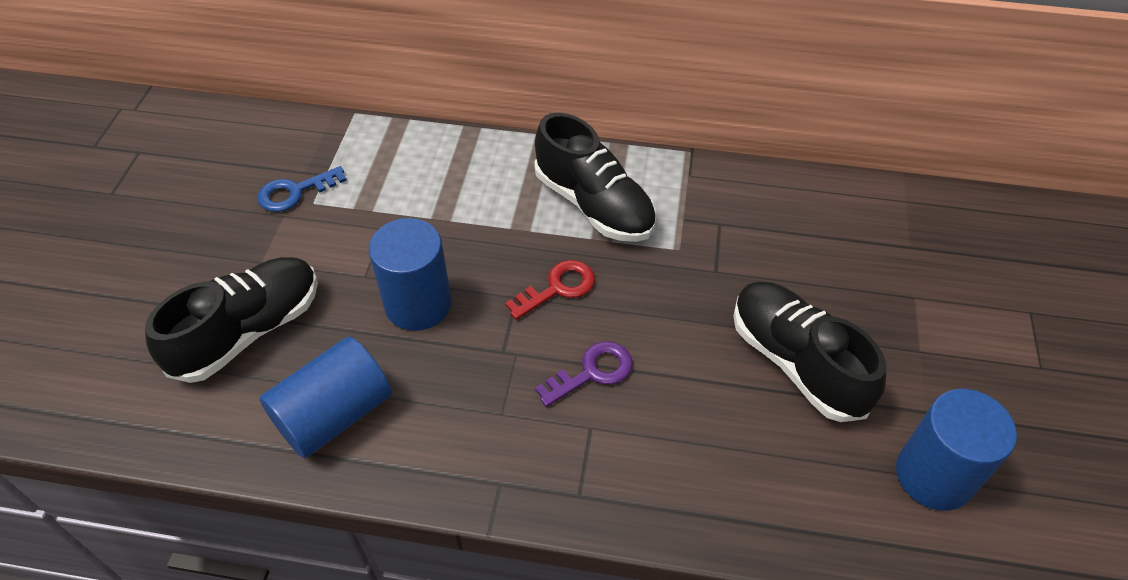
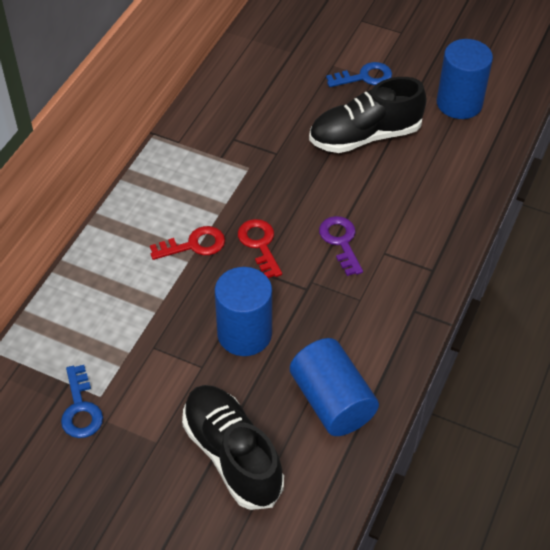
camera: 75 degrees left, 0 degrees up
(536, 227) = (194, 245): none -> red key
(594, 205) = (185, 204): black shoe -> none
(914, 339) = (364, 77): none -> blue key

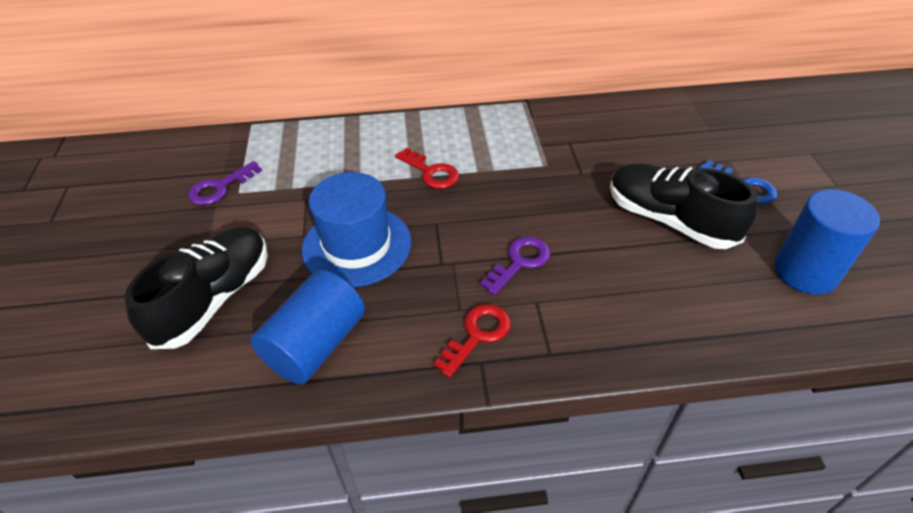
camera: 60 degrees right, 5 degrees down
(80, 409) = (220, 187): blue key -> purple key
(244, 334) = (357, 245): blue cylinder -> blue hat
(260, 244) = (466, 210): red key -> red key (477, 335)

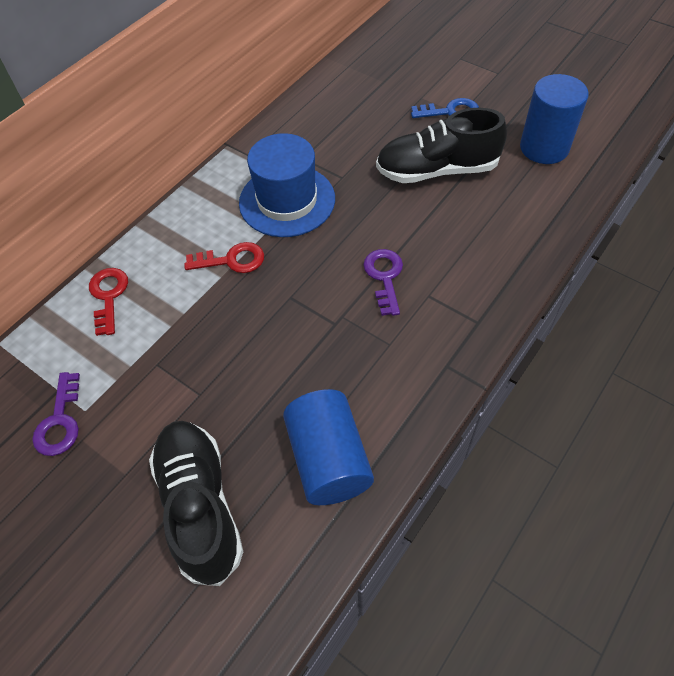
camera: 45 degrees left, 10 degrees up
(357, 245) = (255, 364): blue hat -> blue hat (287, 201)
(477, 335) = (423, 350): red key -> red key (109, 296)

